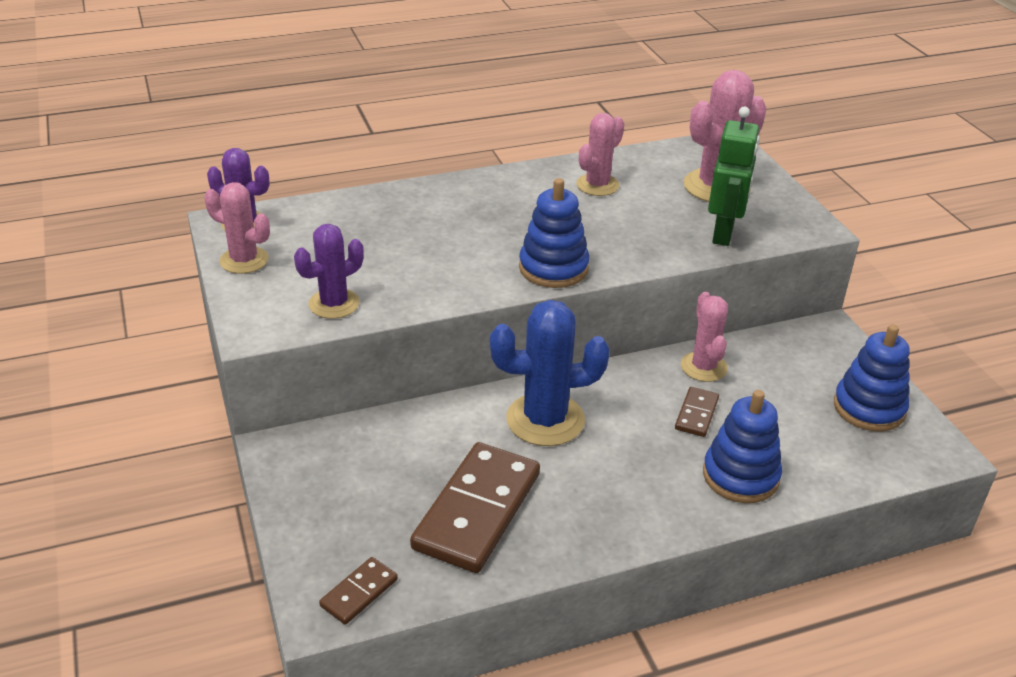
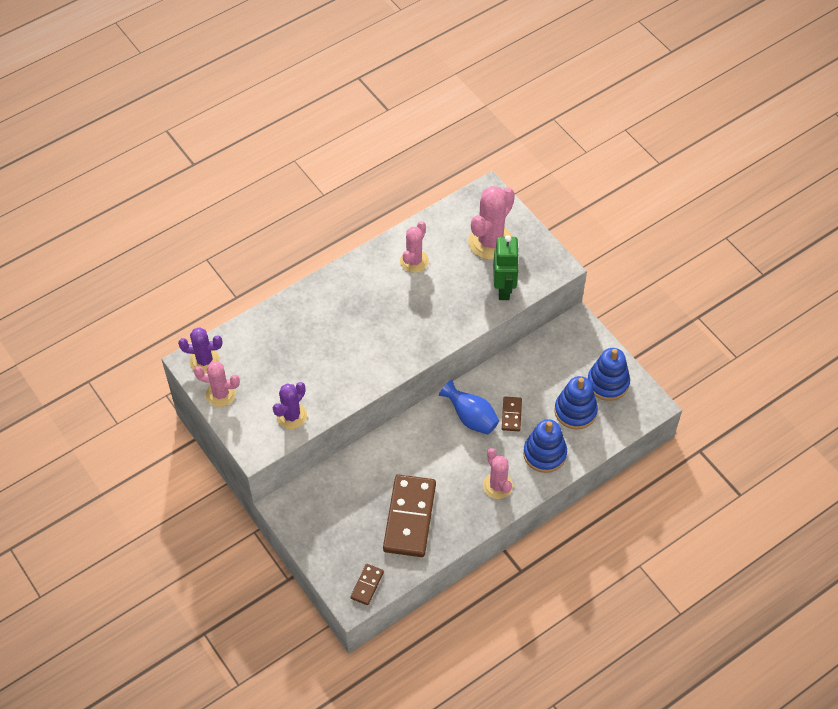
camera: 15 degrees left, 20 degrees up
(545, 420) = (427, 443): blue cactus -> none
(553, 268) = (409, 349): blue stacking toy -> blue stacking toy (575, 411)
(628, 404) = (471, 417): none -> blue vase
(703, 367) = (508, 376): pink cactus -> pink cactus (497, 486)

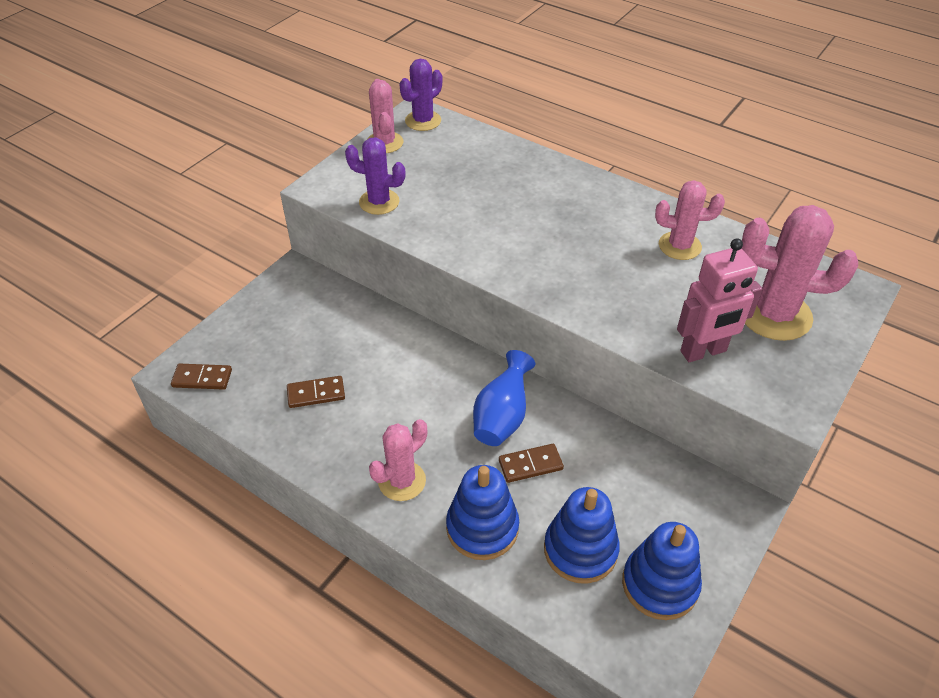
camera: 70 degrees right, 10 degrees down
(204, 361) = (423, 121): purple cactus -> purple cactus turned 60 degrees clockwise
(409, 517) = (316, 393): brown domino -> brown domino, size x0.46
(504, 289) = (703, 352): green robot -> pink robot

